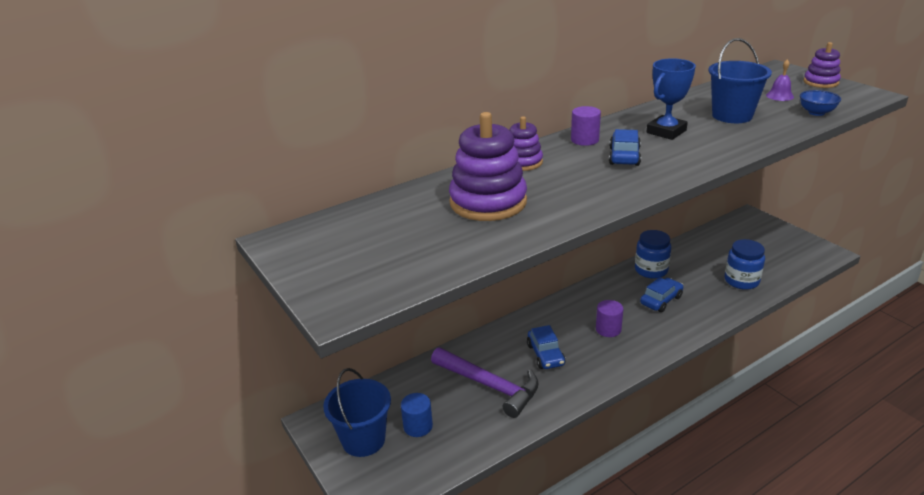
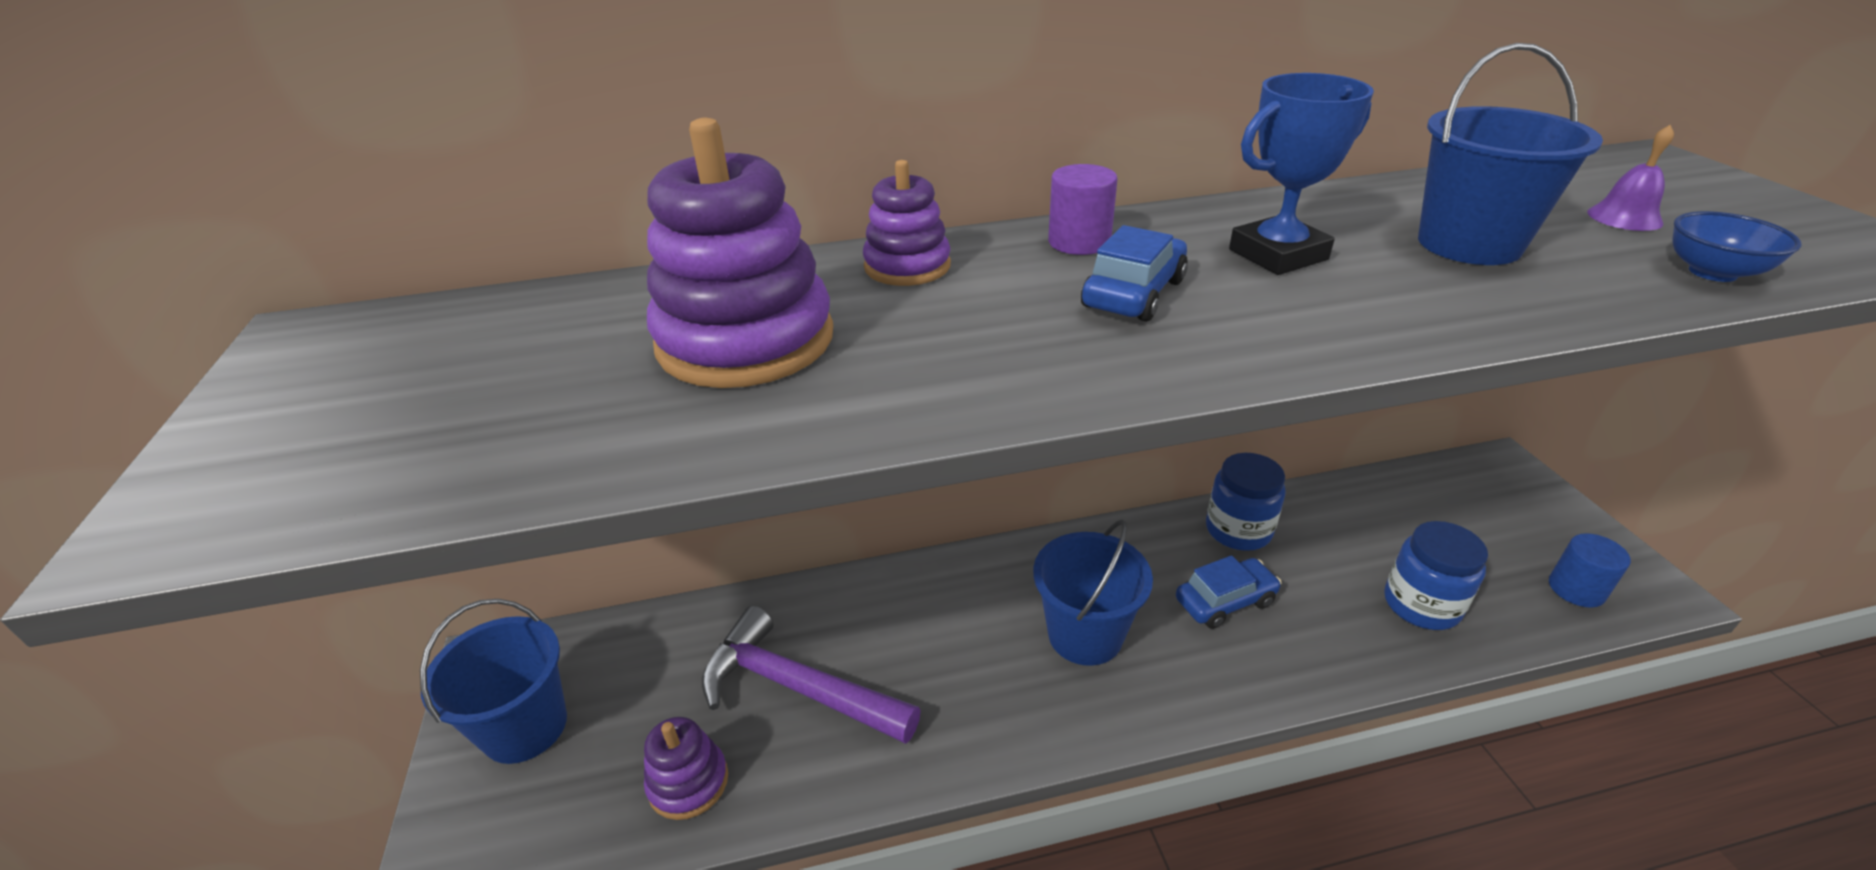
camera: 20 degrees right, 5 degrees up
(418, 426) = (625, 732): blue cylinder -> blue cylinder (1576, 589)
(489, 385) = (798, 688): purple hammer -> purple hammer turned 150 degrees clockwise
(545, 355) = (936, 654): blue car -> none
(608, 329) = (1085, 635): purple cylinder -> blue bucket
(821, 82) = (1757, 202): purple stacking toy -> purple stacking toy (688, 782)

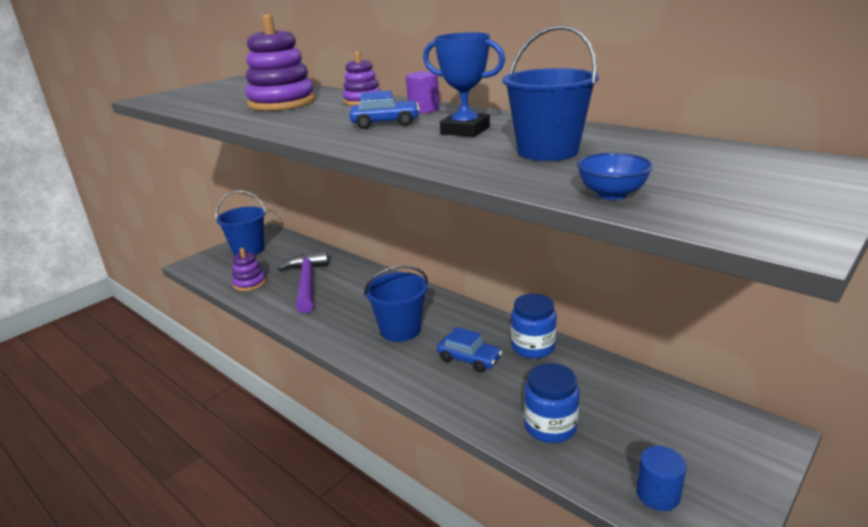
camera: 55 degrees right, 10 degrees down
(1624, 217) = (673, 171): purple bell -> none

